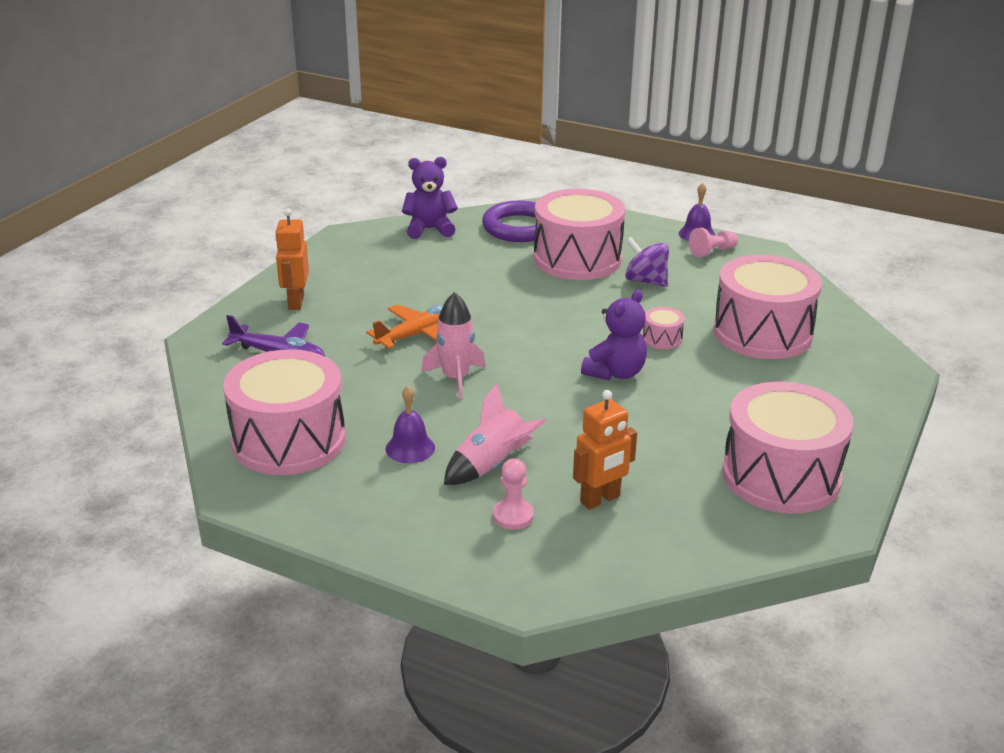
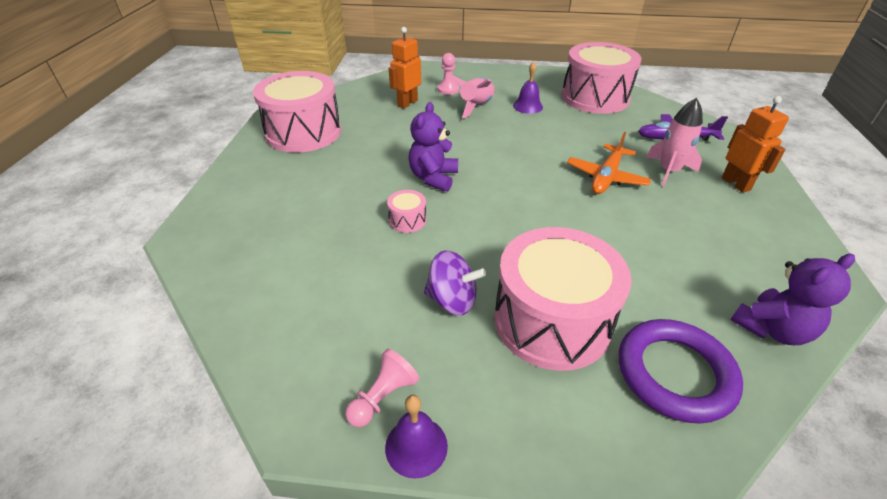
camera: 160 degrees right, 10 degrees up
(455, 378) = (543, 149): pink rocket -> pink rocket (668, 171)
(762, 333) = (312, 250): pink drum -> none

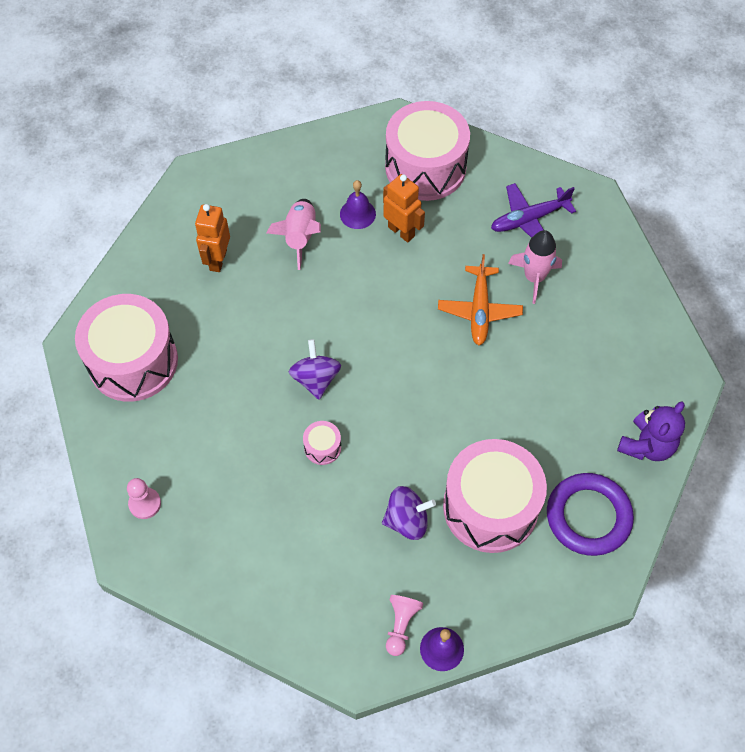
camera: 25 degrees left, 20 degrees up
(433, 178) = (316, 379): purple teddy bear -> purple spinning top
(448, 89) = (251, 213): pink pawn -> pink pawn (145, 504)
(736, 184) = (597, 273): orange robot -> orange robot (401, 231)

